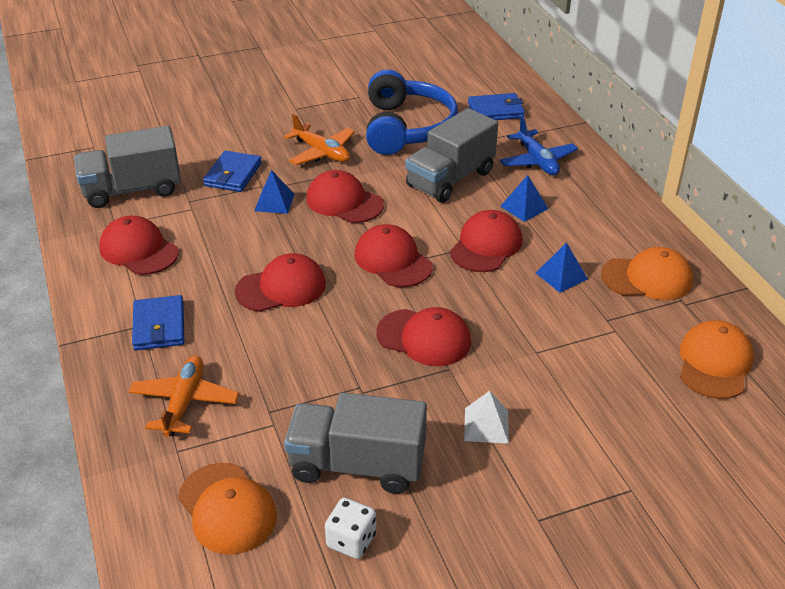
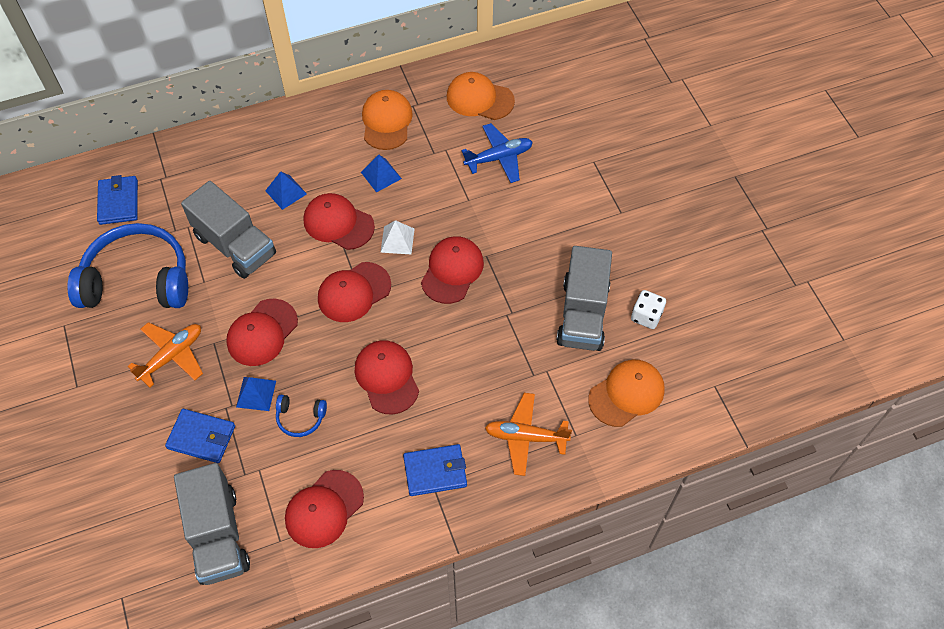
camera: 90 degrees left, 20 degrees up
(242, 231) = (300, 418): none -> blue headphones
(486, 425) = (542, 235): white pyramid -> white pyramid (397, 240)
(537, 161) = (214, 176): blue plane -> blue plane (499, 158)

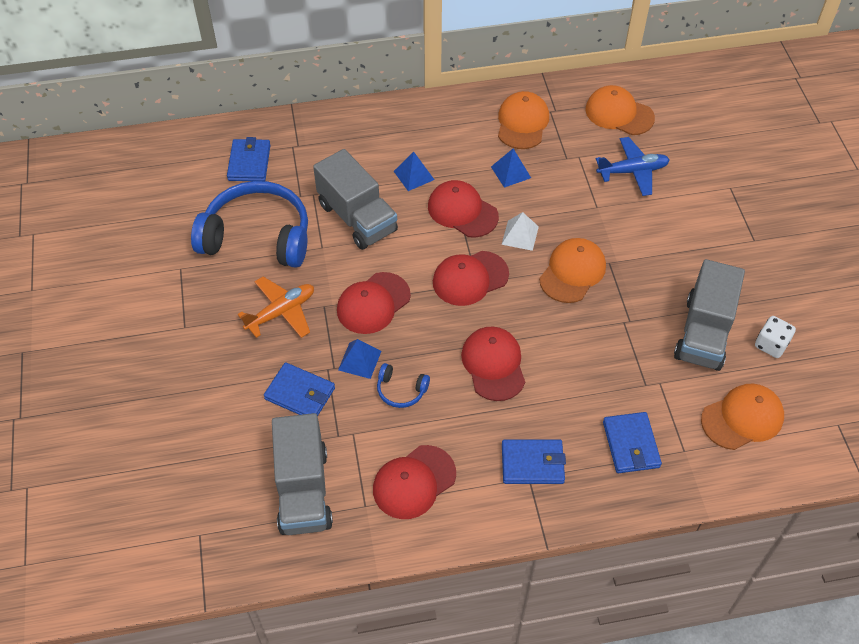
camera: 10 degrees right, 5 degrees down
(452, 271) = (572, 272): red cap -> orange cap
(526, 437) = (631, 444): orange plane -> blue wallet

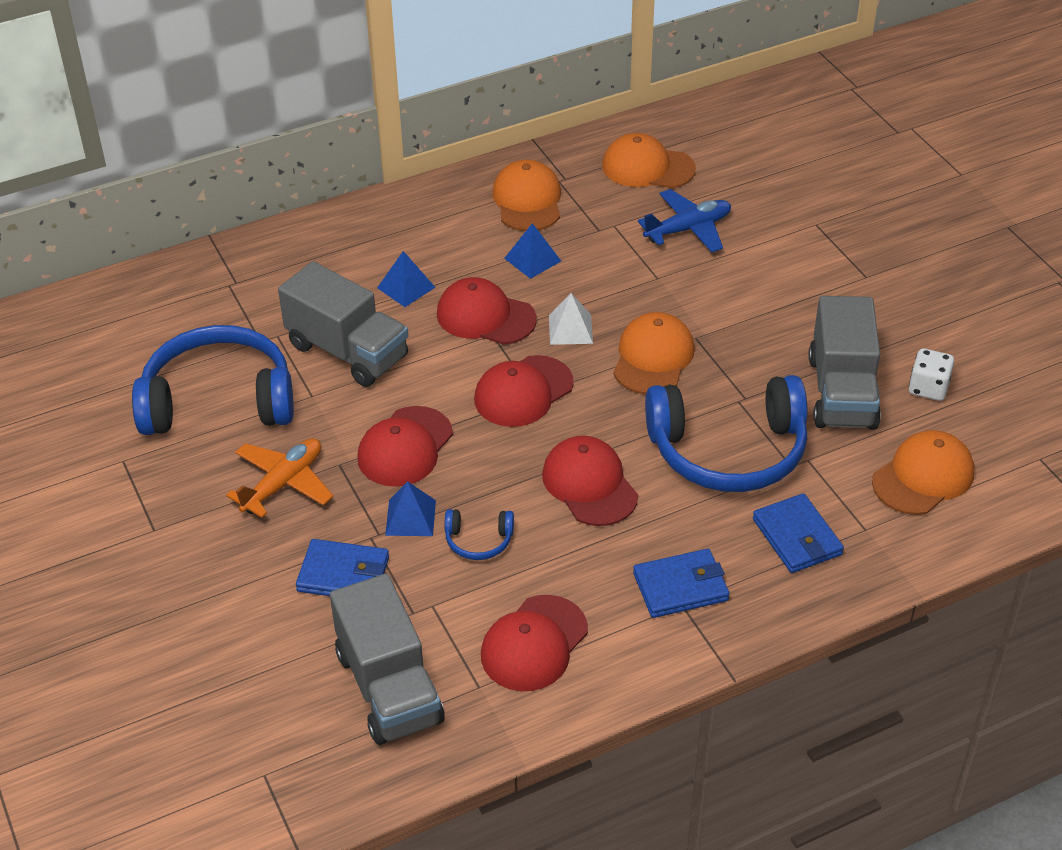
camera: 15 degrees left, 10 degrees down
(249, 163) = (175, 315): blue wallet -> none
(603, 361) = (728, 451): none -> blue headphones

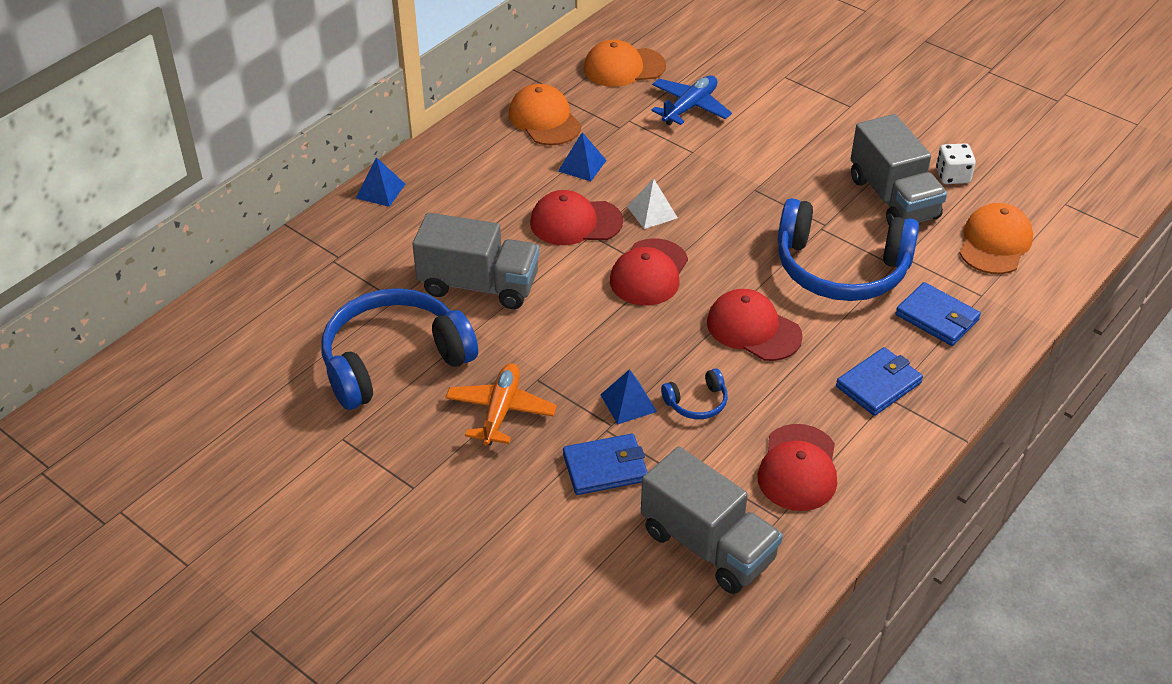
camera: 25 degrees left, 0 degrees up
(405, 447) = (583, 347): red cap -> none
(406, 287) = (492, 218): blue pyramid -> blue pyramid (380, 191)
(653, 358) = (733, 215): orange cap -> none
(728, 451) = (841, 269): blue headphones -> blue headphones turned 45 degrees clockwise

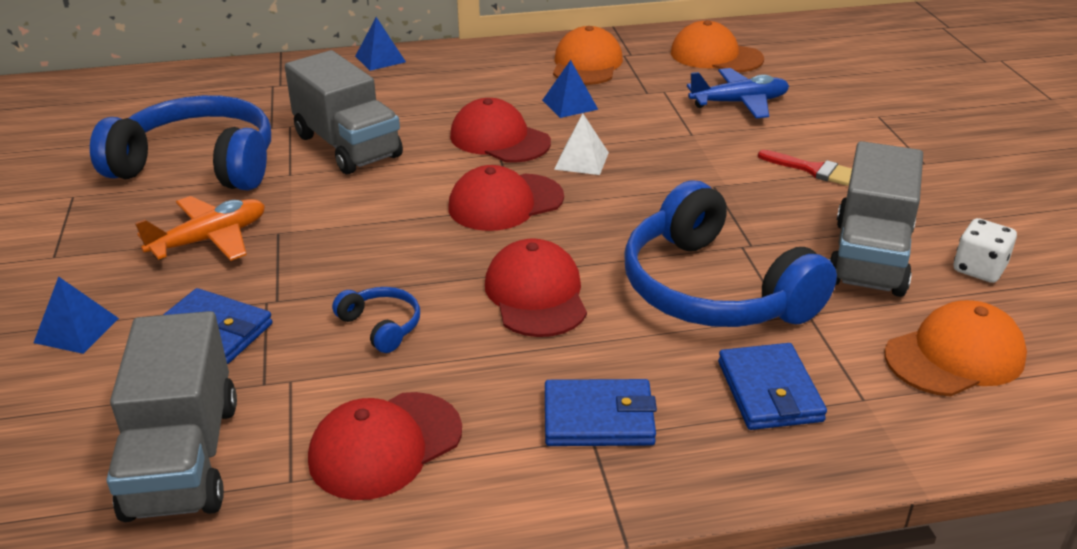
camera: 40 degrees right, 10 degrees down
(628, 403) = (320, 291): blue pyramid -> blue pyramid (76, 330)
(697, 402) = (381, 326): blue headphones -> blue headphones turned 150 degrees counterclockwise
(796, 145) = (813, 170): none -> red brush

